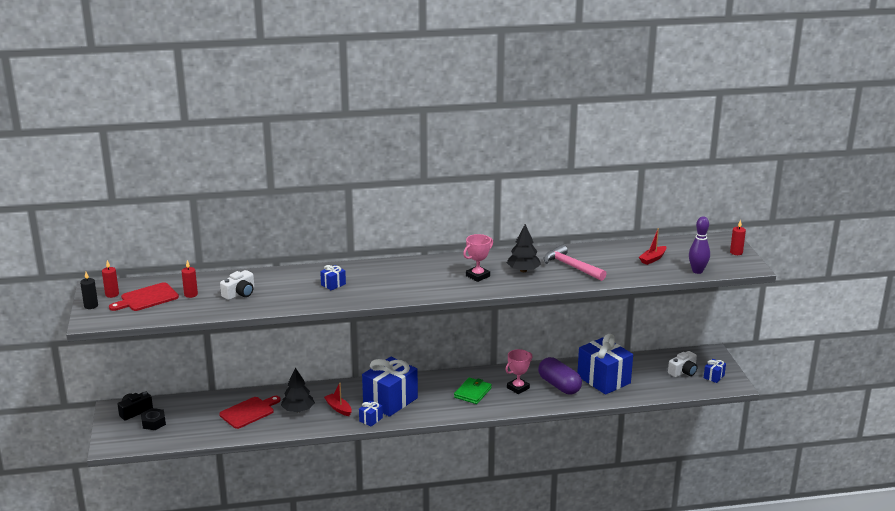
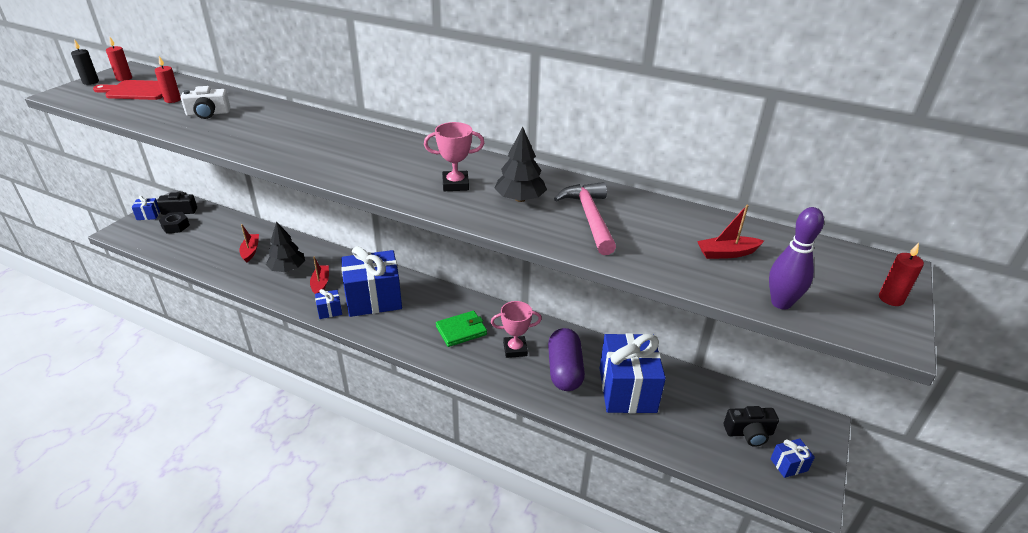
camera: 35 degrees right, 10 degrees up
(249, 412) = (250, 251): red cutting board -> red boat
(333, 284) = (298, 136): blue gift -> blue gift (148, 215)
(683, 371) = (749, 433): white camera -> black camera

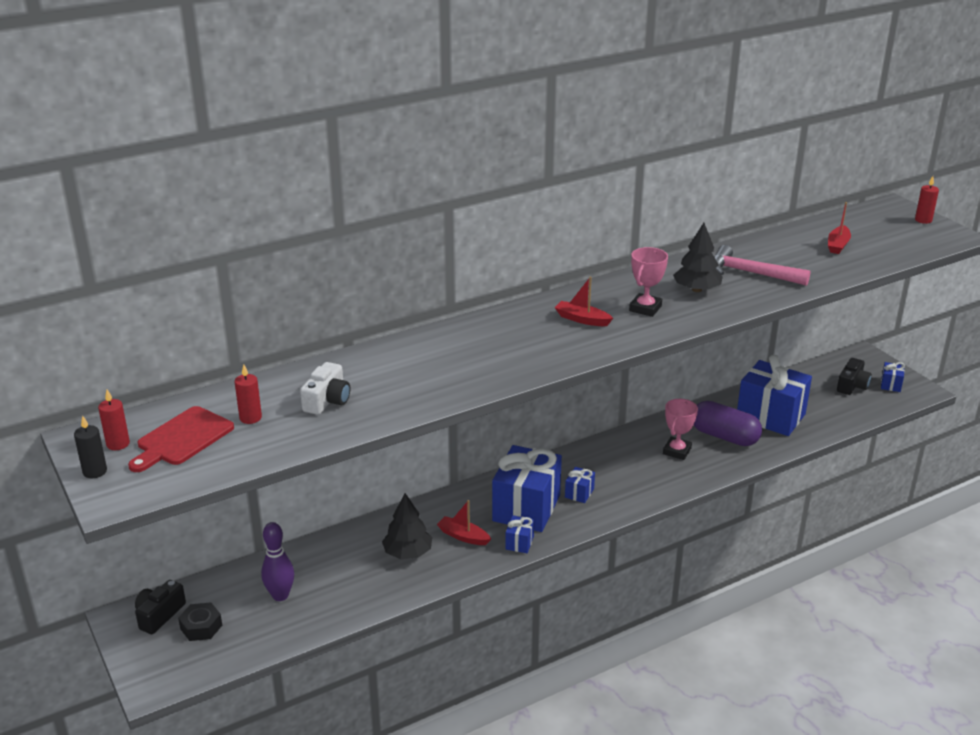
camera: 55 degrees left, 5 degrees down
(148, 215) = (138, 648): blue gift -> blue gift (579, 493)
(250, 251) = (338, 573): red boat -> red boat (582, 319)
(461, 330) = (625, 471): green wallet -> none
(781, 303) = (905, 252): purple bowling pin -> purple bowling pin (280, 595)

